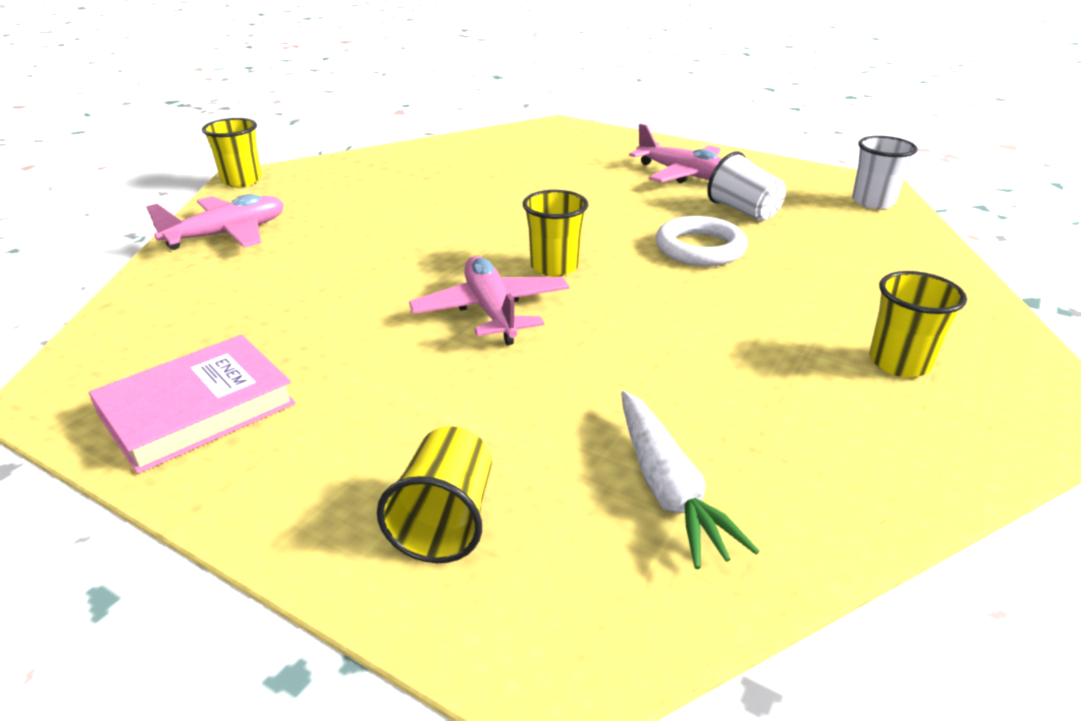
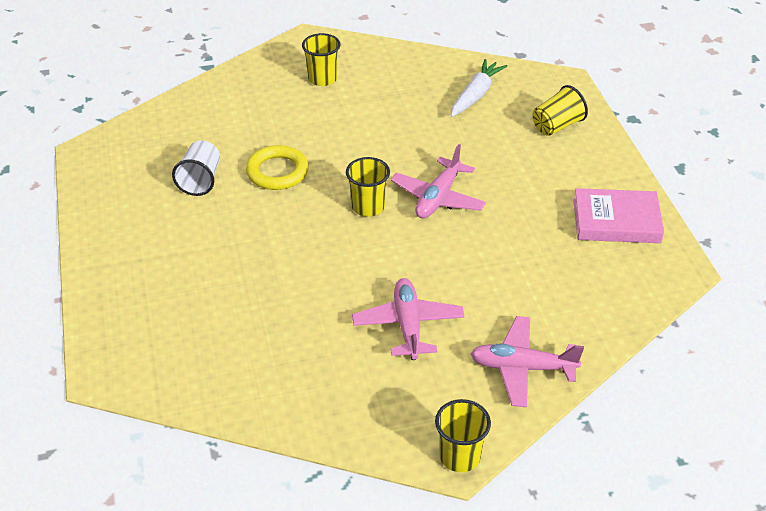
camera: 135 degrees left, 10 degrees up
(683, 174) = (159, 235): pink plane -> pink plane (408, 325)
(700, 248) = (277, 172): white ring -> yellow ring
(872, 202) = (124, 141): white cup -> none

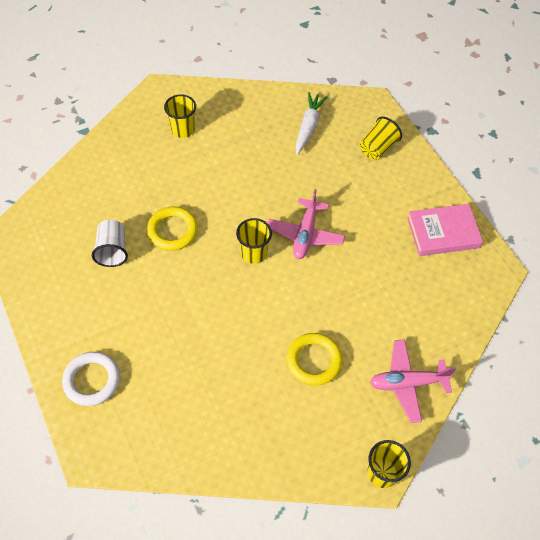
camera: 15 degrees left, 15 degrees up
(132, 300) = (92, 380): none -> white ring
(408, 325) = (314, 361): pink plane -> yellow ring

